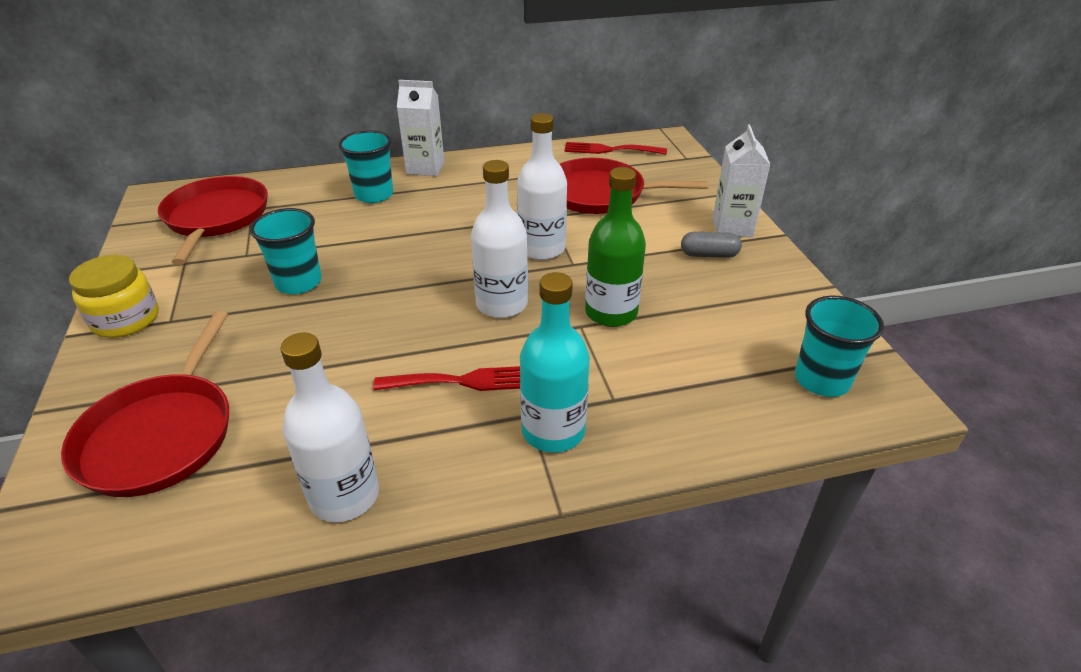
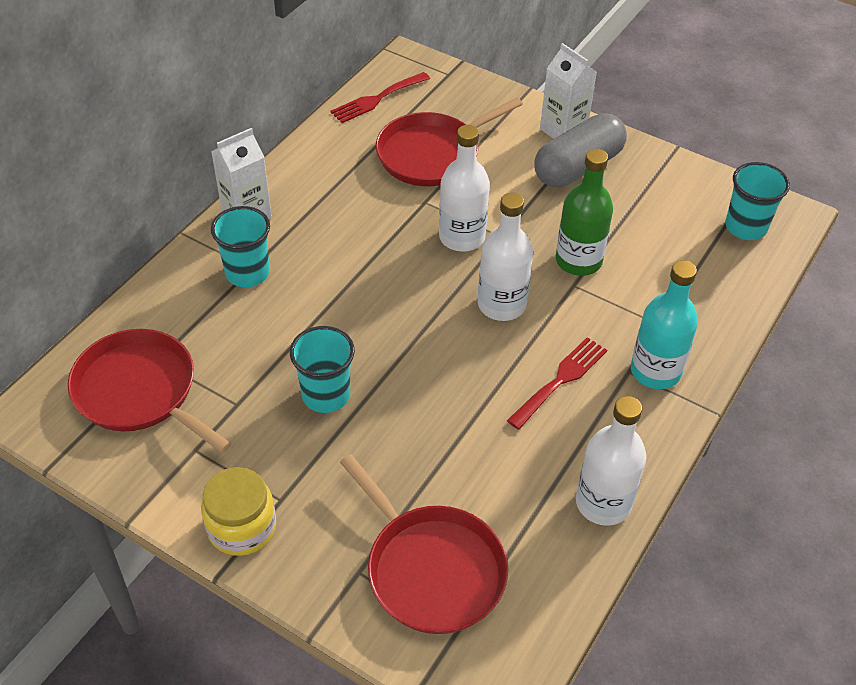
camera: 45 degrees left, 10 degrees up
(709, 255) = (578, 167): grey capsule -> grey capsule, size x2.01

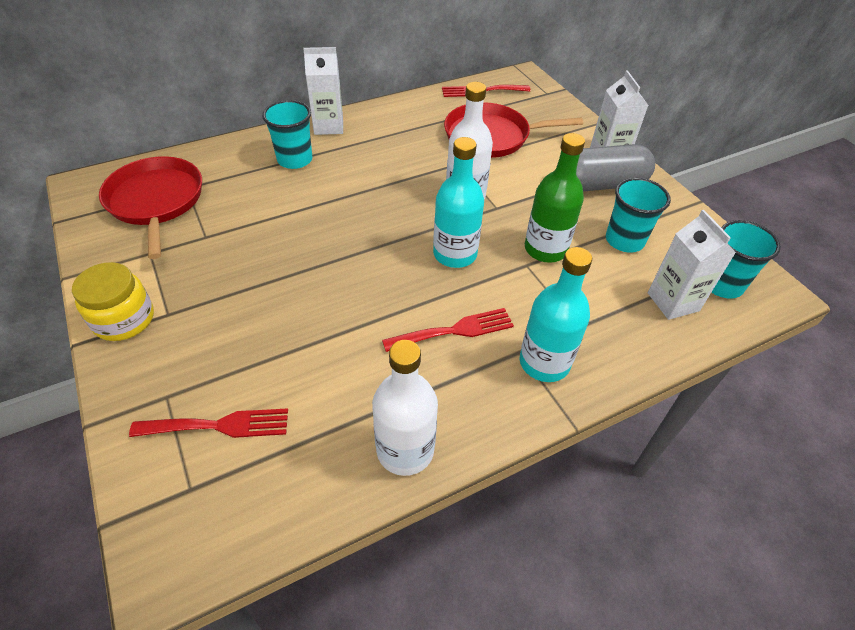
camera: 30 degrees right, 0 degrees up
(326, 395) = (268, 258): turquoise cup -> turquoise cup (624, 240)
(431, 569) = (219, 425): red pan -> red fork
(501, 305) = (455, 254): white bottle -> turquoise bottle
(718, 263) = (673, 302): none -> white carton

